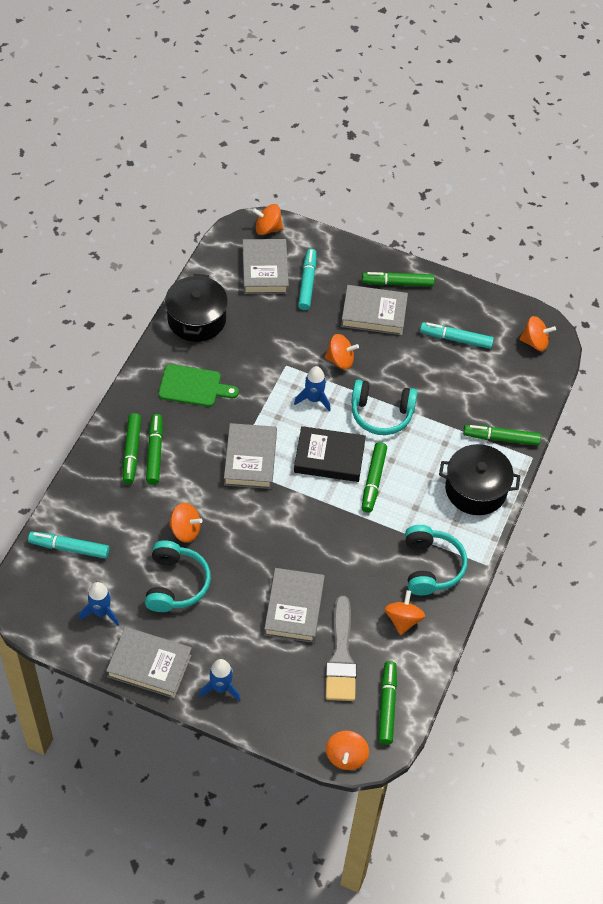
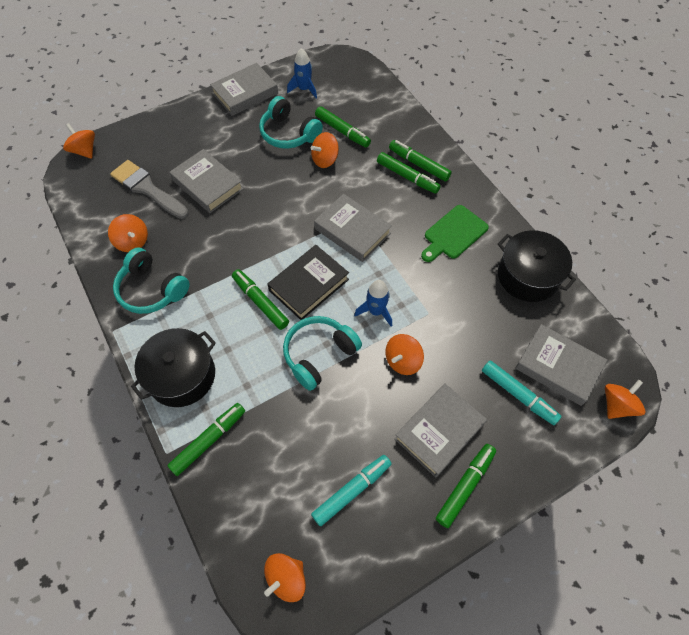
camera: 130 degrees right, 5 degrees up
(69, 548) = (366, 96): turquoise marker -> none
(221, 687) = (195, 117): blue rocket -> none
(387, 705) = (89, 192): green marker -> green marker (342, 131)

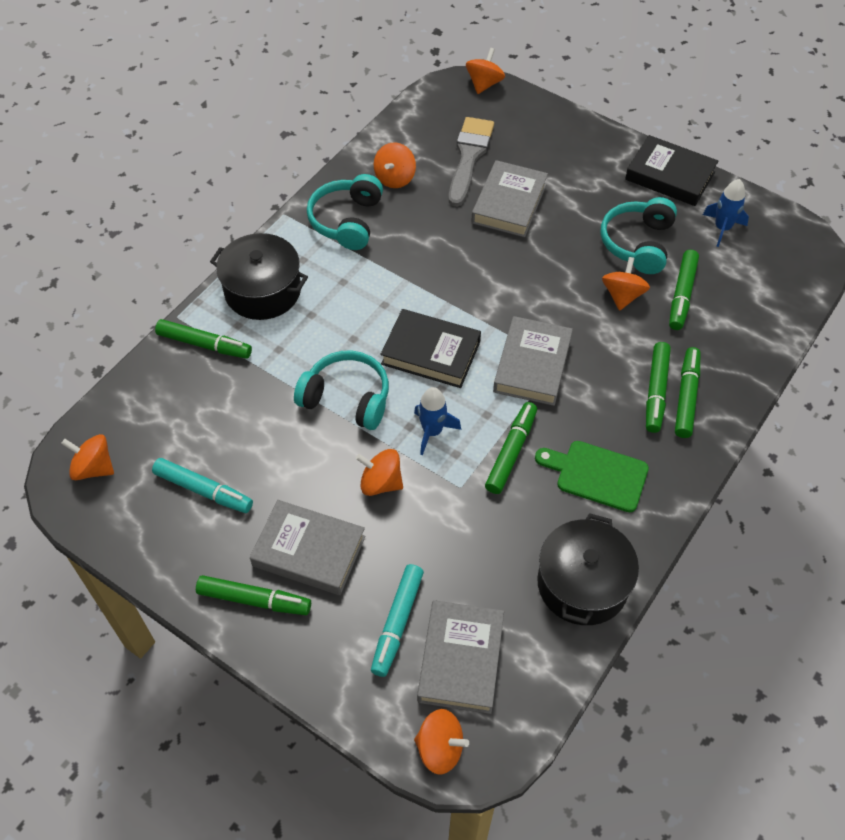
camera: 65 degrees right, 5 degrees down
(245, 93) = (669, 176): grey book -> black book
(260, 302) = (383, 318): green marker -> green marker (511, 452)
(325, 160) = (622, 295): orange spinning top -> orange spinning top turned 75 degrees clockwise

